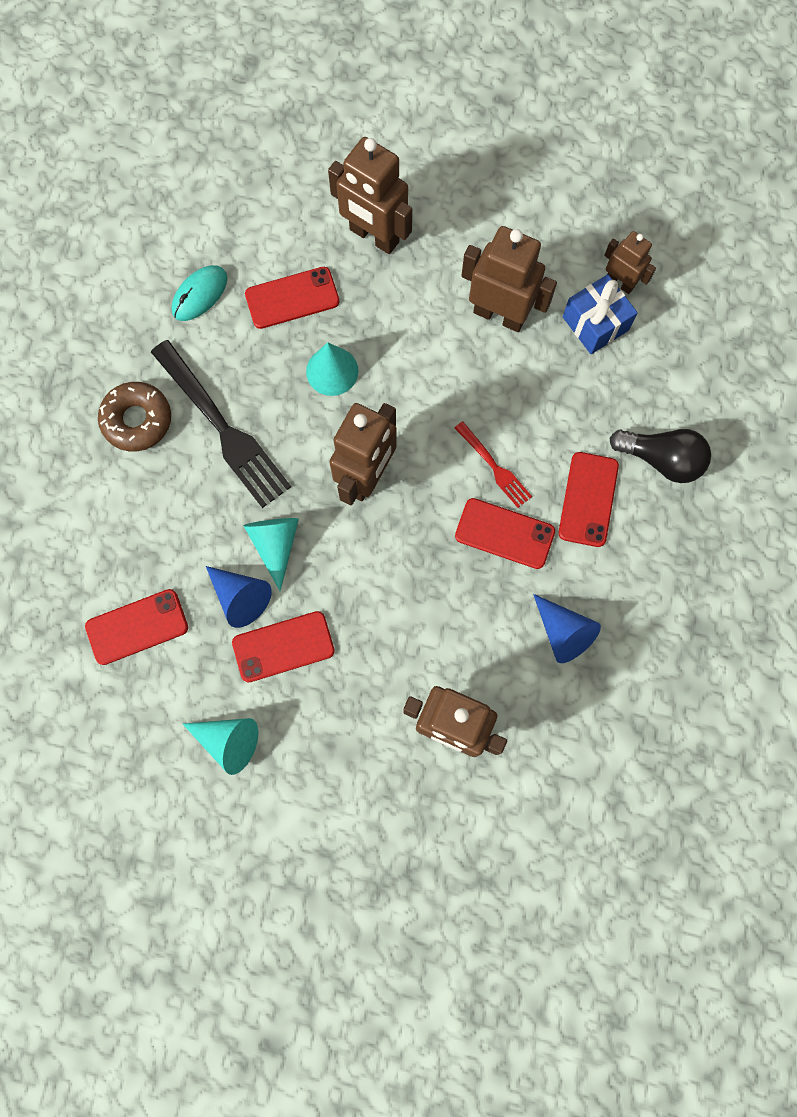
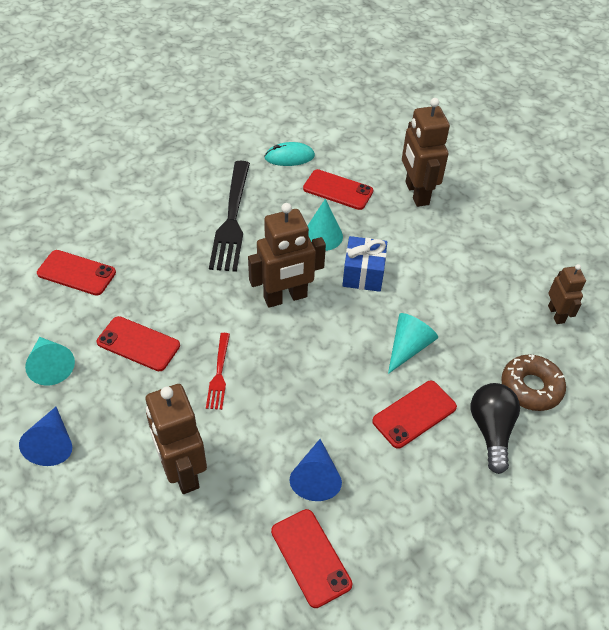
camera: 40 degrees right, 25 degrees down
(137, 420) = (192, 185): brown donut -> brown donut (531, 387)
(240, 597) = (145, 301): blue cone -> blue cone (52, 444)
(275, 544) = (195, 291): turquoise cone -> turquoise cone (408, 347)
(494, 467) = (369, 350): red fork -> red fork (219, 374)
(499, 315) = (455, 277): brown robot -> none
(504, 533) = (337, 390): red phone -> red phone (311, 557)
(595, 324) = (516, 324): blue gift -> blue gift (363, 274)
(661, 459) = (491, 430): black light bulb -> black light bulb turned 150 degrees counterclockwise

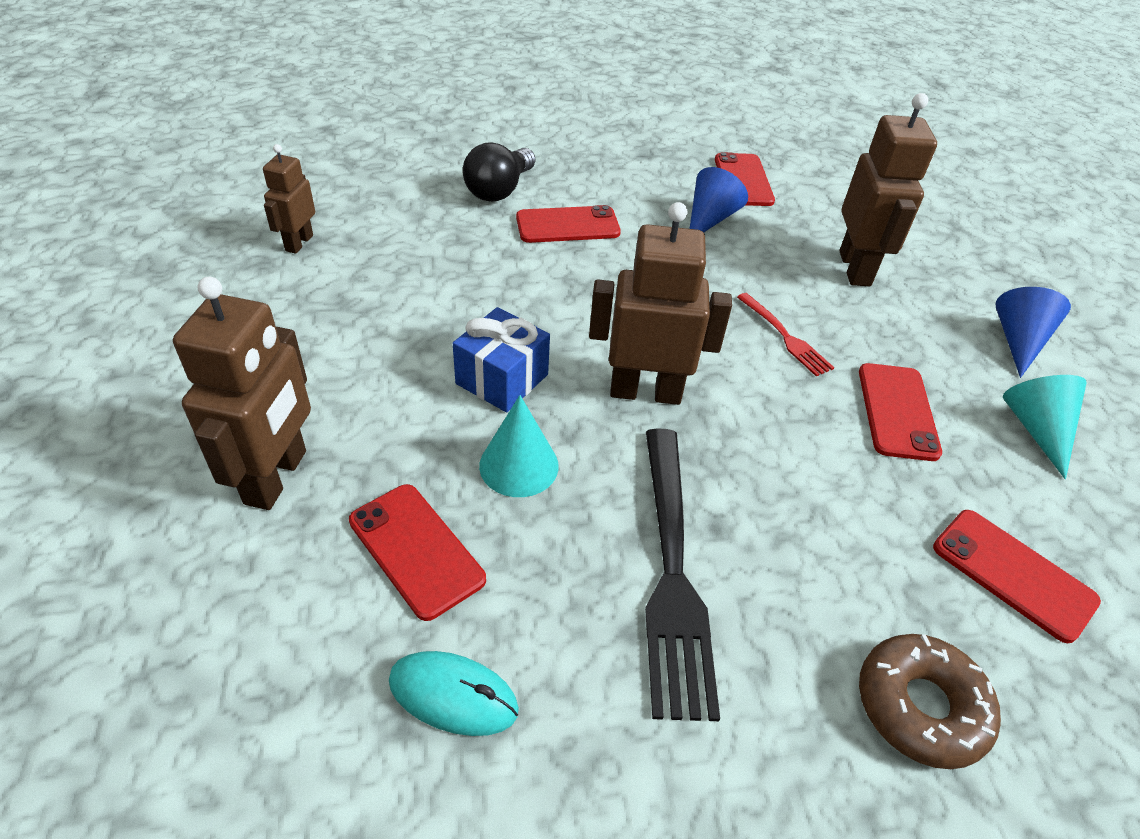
camera: 155 degrees left, 5 degrees down
(138, 344) = (897, 411): red phone -> red phone turned 45 degrees clockwise
(219, 374) = (785, 336): red fork -> red fork turned 120 degrees clockwise
(232, 219) = (672, 571): black fork -> black fork turned 150 degrees clockwise
(408, 347) = (518, 278): turquoise cone -> none
(531, 387) = (418, 202): brown donut -> brown donut (920, 706)

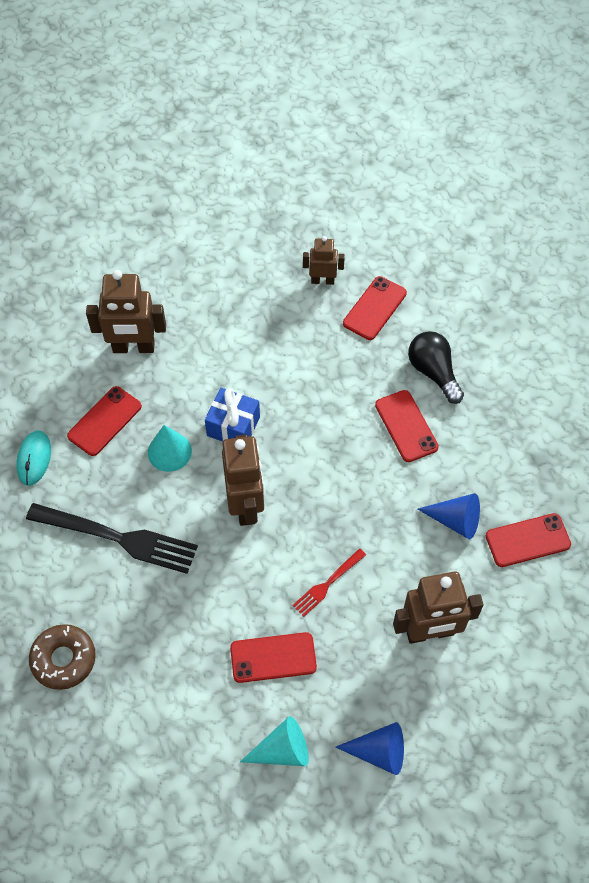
camera: 80 degrees right, 15 degrees up
(499, 190) = (433, 372): black light bulb -> black light bulb turned 45 degrees clockwise
(672, 571) = (118, 538): black fork -> black fork turned 150 degrees counterclockwise
(1013, 574) = (155, 716): red phone -> red phone (374, 308)

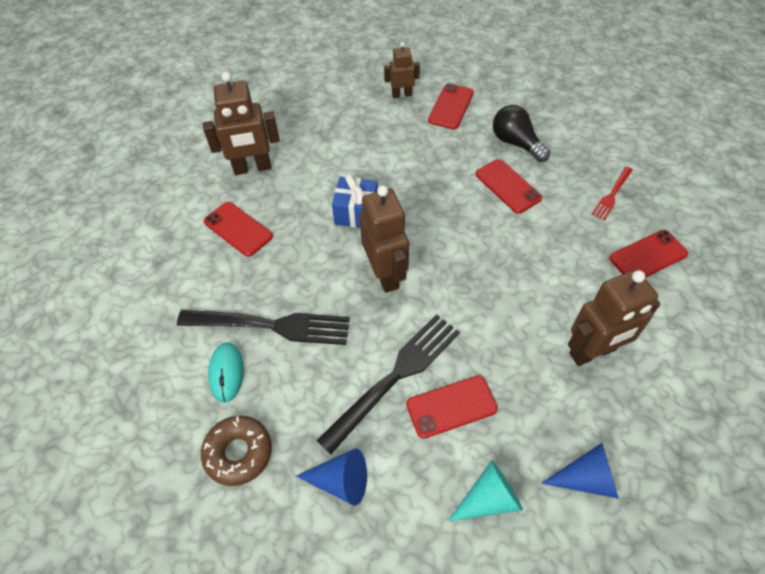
camera: 10 degrees left, 5 degrees down
(34, 459) = (177, 272): turquoise mouse -> turquoise mouse (226, 372)
(104, 421) = (238, 229): red phone -> red phone turned 75 degrees counterclockwise
(169, 451) = (303, 243): turquoise cone -> none
(227, 617) = (395, 377): none -> black fork
(327, 584) = (482, 328): red fork -> red fork (612, 195)
(455, 520) = (578, 252): blue cone -> blue cone (341, 481)

